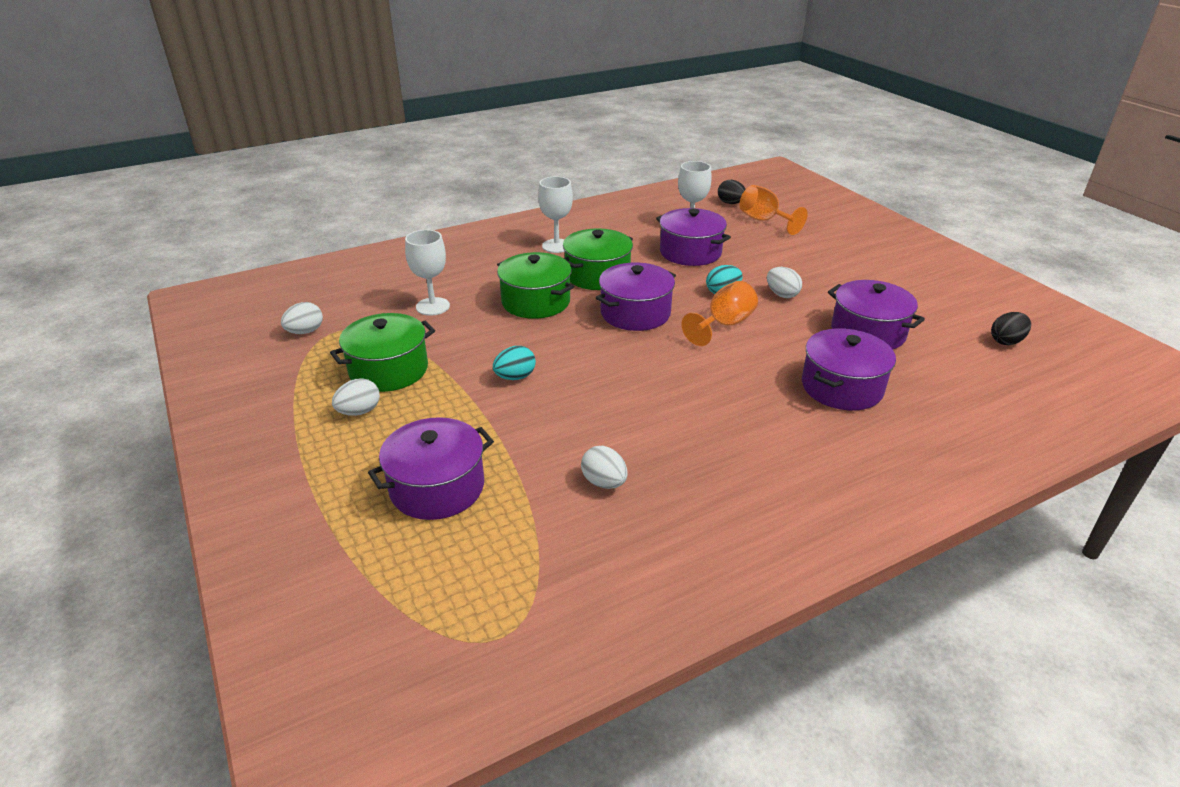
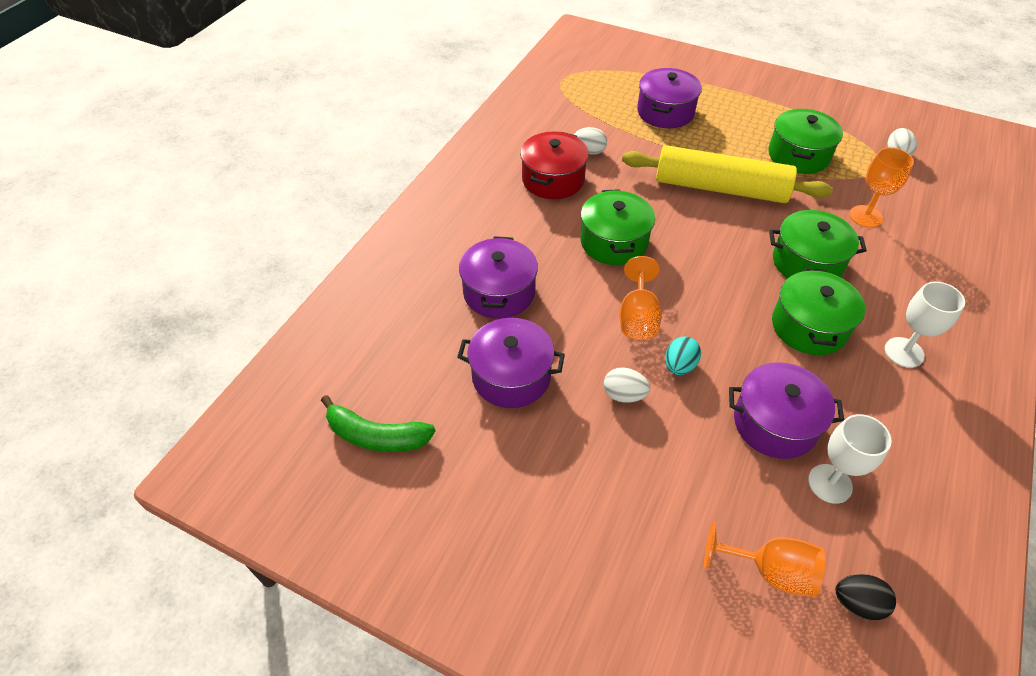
camera: 145 degrees right, 15 degrees up
(359, 412) = (766, 126): white egg -> none
(433, 306) = (866, 216): white goblet -> orange goblet
(515, 377) = (720, 188): turquoise egg -> yellow rolling pin
(635, 313) = (719, 292): purple pot -> none
(684, 379) = (614, 242): none -> green pot
(688, 468) = (553, 179): none -> red pot
(1006, 341) = (376, 436): black egg -> green banana

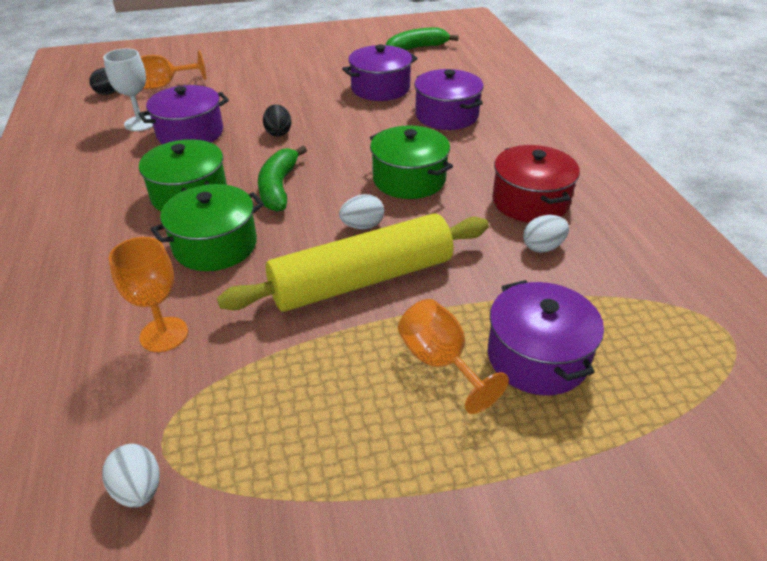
camera: 140 degrees right, 10 degrees down
(624, 395) = (302, 107): white egg -> white egg (362, 226)
(638, 317) = (333, 143): orange goblet -> orange goblet (440, 362)
(679, 366) = (278, 132): turquoise egg -> black egg
(725, 292) = (279, 187): none -> green banana
(798, 155) = (298, 388): green pot -> none
(904, 352) = (94, 212): white goblet -> none

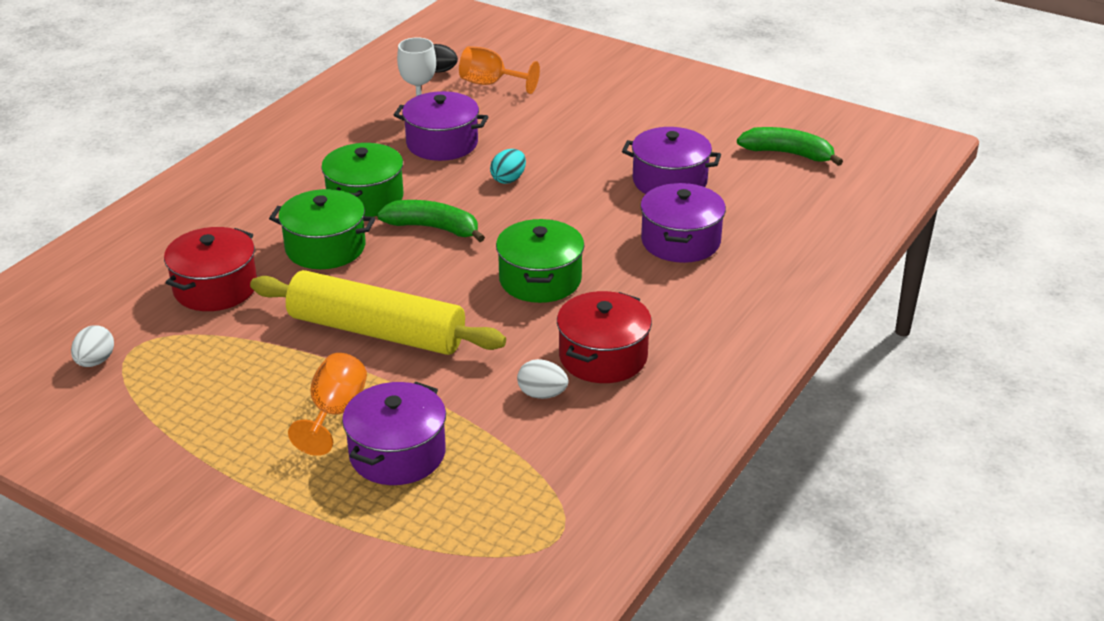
camera: 45 degrees right, 5 degrees down
(164, 334) = (215, 288): orange goblet -> red pot
(278, 132) = (508, 179): black egg -> turquoise egg
(279, 187) = (433, 228): green banana -> green banana turned 60 degrees clockwise
(362, 226) = (441, 294): white egg -> none

